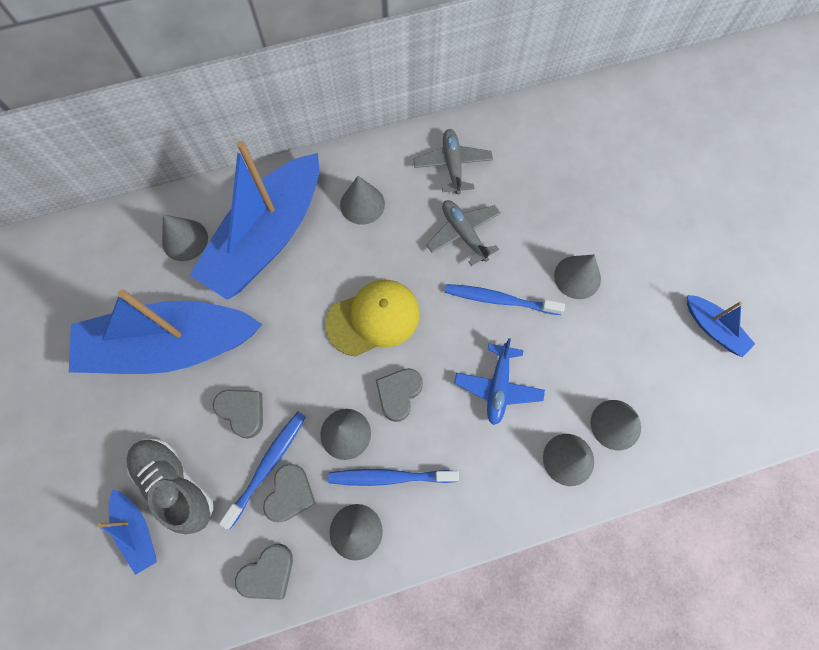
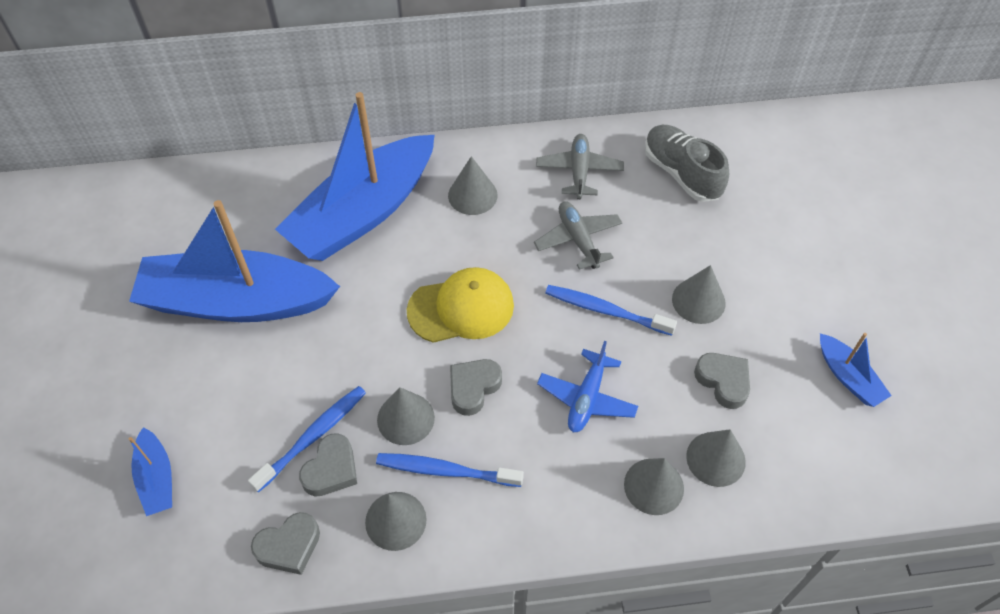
camera: 10 degrees right, 15 degrees down
(175, 485) = (209, 439): grey shoe -> grey shoe (681, 173)
(185, 240) = (275, 203): grey cone -> none
(242, 412) = (298, 378): grey heart -> grey heart (723, 381)

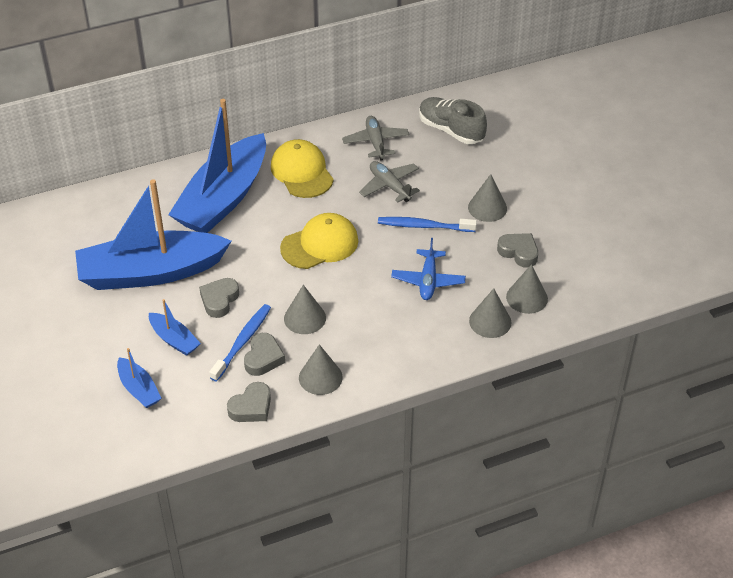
camera: 15 degrees left, 10 degrees down
(445, 470) = (344, 342): blue toothbrush -> none
(472, 195) = (302, 172): grey cone -> yellow cap
(473, 388) = (346, 290): grey heart -> grey heart (219, 300)
(848, 377) = (602, 233): blue boat -> blue boat (174, 340)

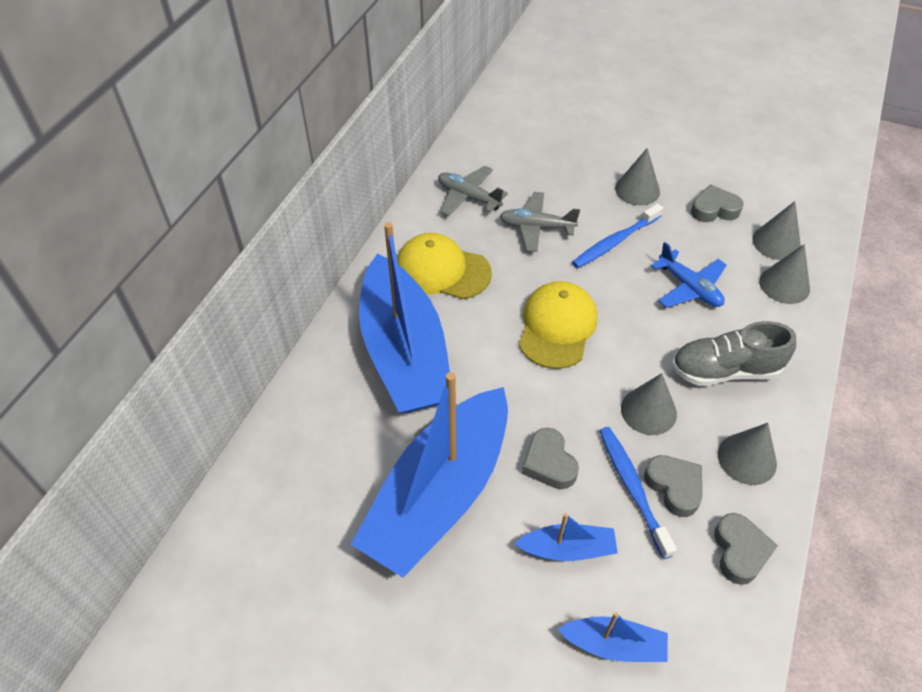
camera: 45 degrees left, 5 degrees up
(451, 130) = (514, 145): grey shoe -> grey shoe (725, 370)

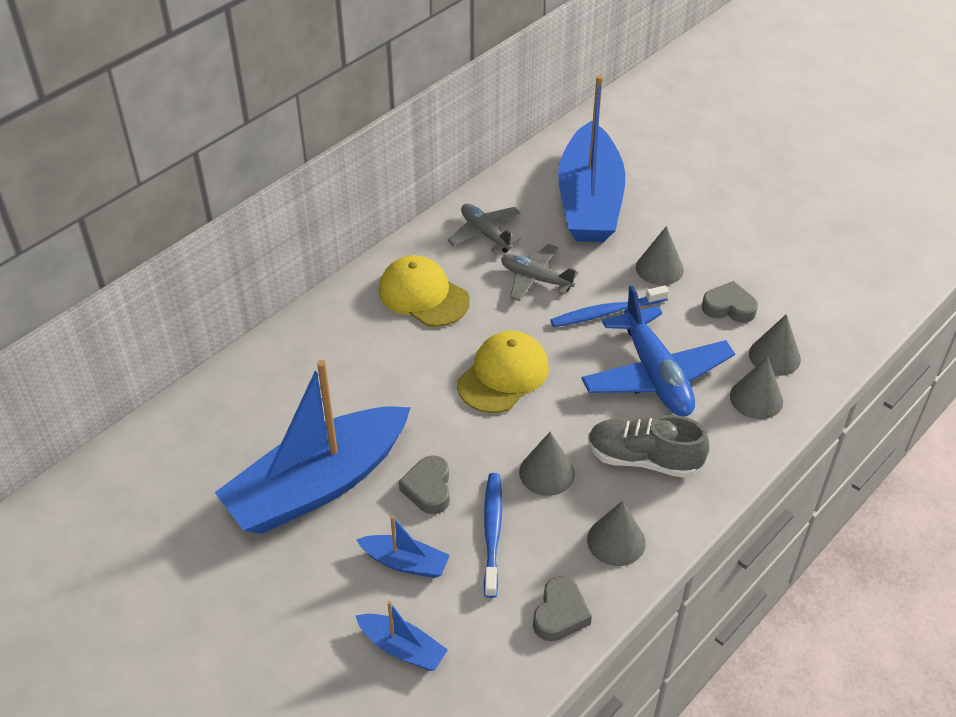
camera: 20 degrees right, 5 degrees down
(404, 352) = (349, 358): blue boat -> blue boat (589, 201)
(674, 487) = (532, 543): grey heart -> none
(689, 287) = (655, 375): blue plane -> blue plane, size x1.69

